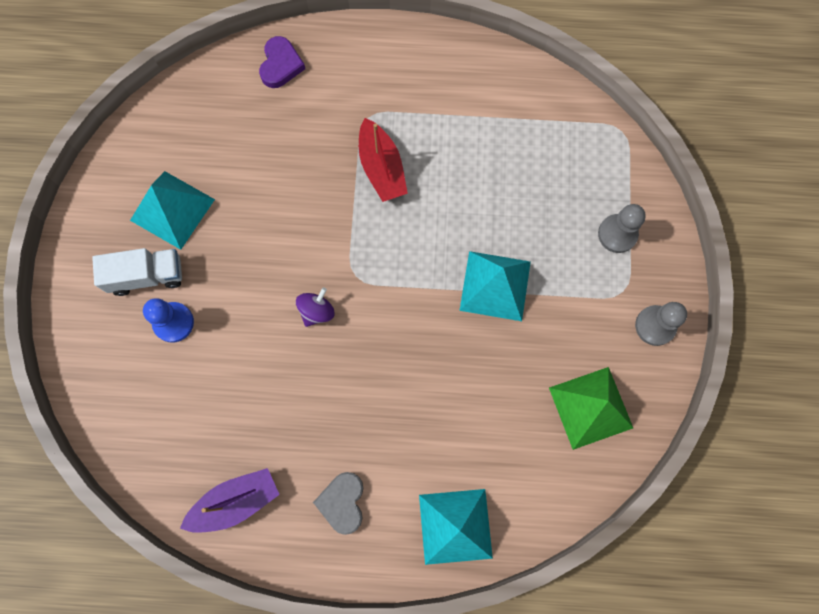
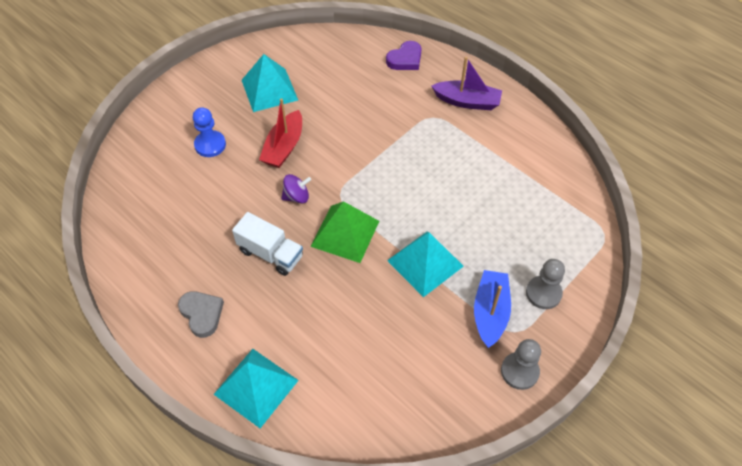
camera: 40 degrees right, 20 degrees down
(147, 276) = (221, 112): white truck -> white truck (270, 254)
(235, 502) = (142, 263): purple boat -> purple boat (467, 101)
(342, 502) = (202, 314): grey heart -> grey heart turned 105 degrees clockwise
(381, 168) = (414, 148): red boat -> red boat (284, 147)
(589, 289) = (490, 312): none -> blue boat
(590, 407) = (421, 387): green pyramid -> green pyramid (345, 233)

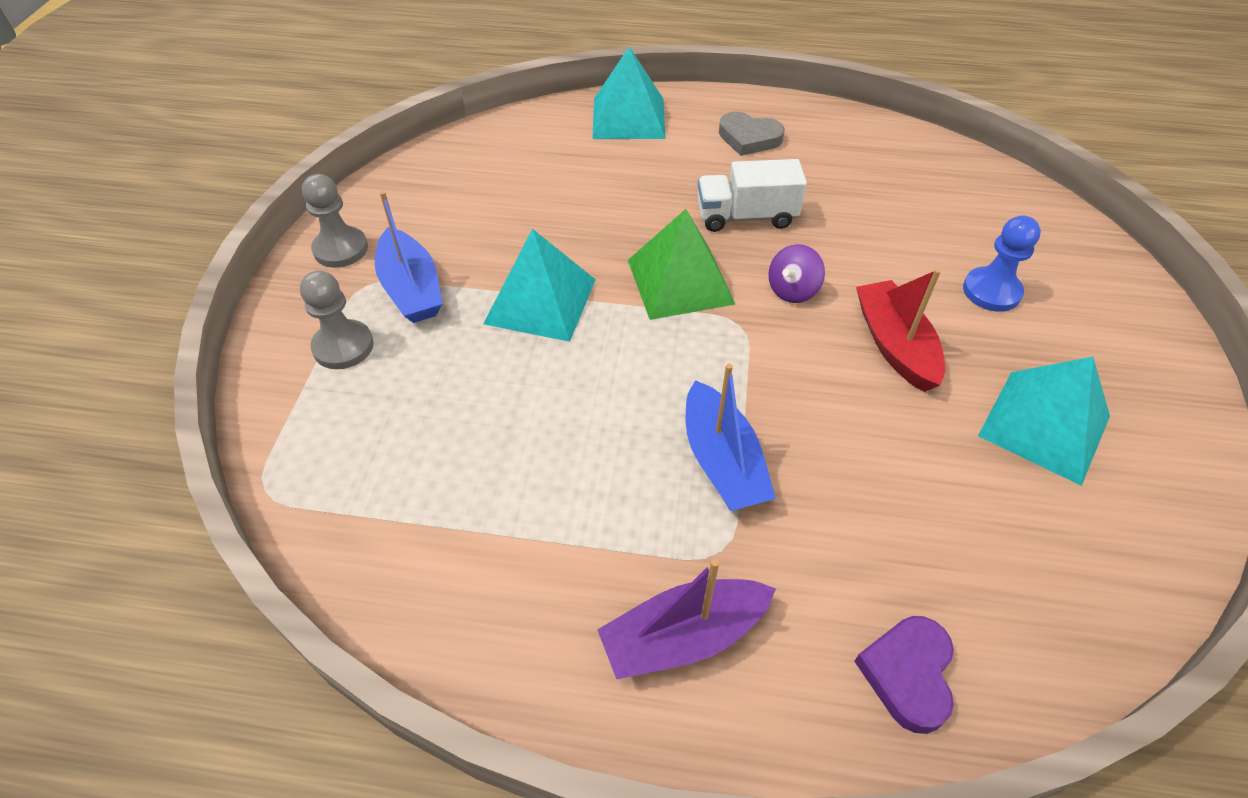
camera: 145 degrees right, 5 degrees down
(405, 143) = (722, 461): none -> blue boat

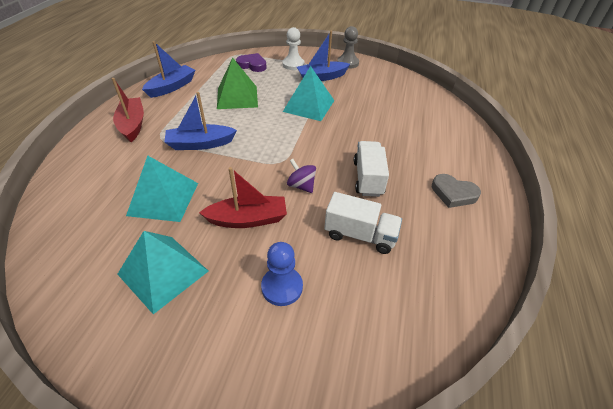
camera: 95 degrees right, 5 degrees down
(343, 346) = (293, 64): grey pawn -> white pawn
(476, 605) = (172, 87): none -> blue boat
(628, 118) = (464, 144): turquoise pyramid -> turquoise pyramid (163, 198)
(680, 281) = (315, 146): green pyramid -> green pyramid (237, 97)
(683, 637) = (132, 125): purple boat -> red boat
(749, 138) = (453, 193): grey heart -> grey heart turned 90 degrees counterclockwise
(867, 224) = (360, 235): none -> white truck
(908, 674) = (78, 176): purple heart -> purple heart (252, 65)

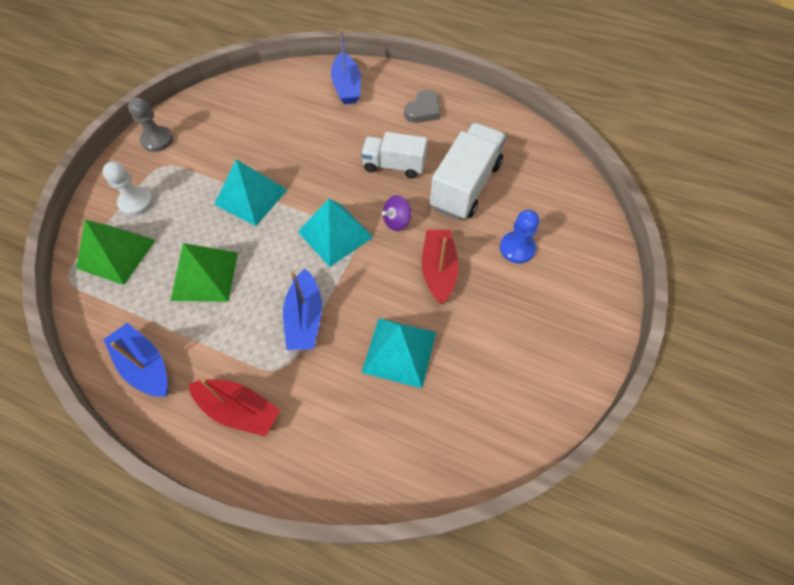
camera: 80 degrees left, 15 degrees up
(132, 125) = (239, 410): red boat -> red boat turned 150 degrees counterclockwise
(163, 272) = (499, 341): turquoise pyramid -> turquoise pyramid (335, 234)
(252, 65) = (116, 254): purple heart -> green pyramid
(322, 77) = (185, 174): blue boat -> blue boat (347, 87)
(360, 235) = (465, 186): white truck -> white truck, size x1.53

